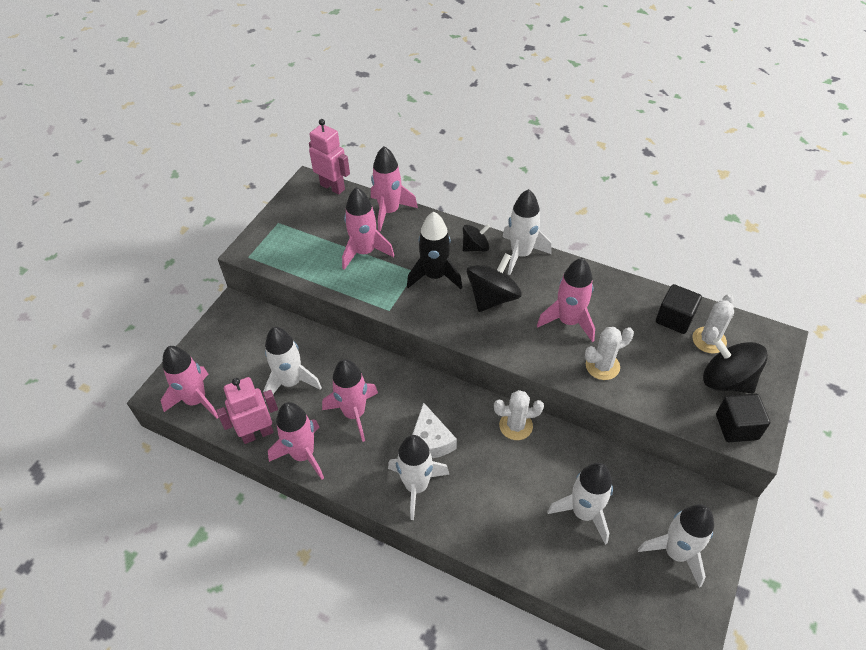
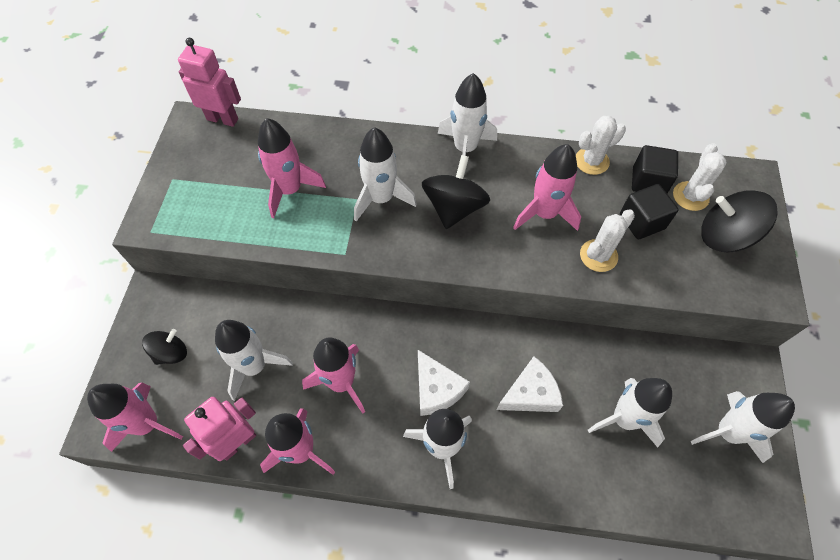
camera: 20 degrees left, 10 degrees up
(389, 211) = (300, 133): pink rocket -> none
(435, 276) = (381, 198): black rocket -> white rocket
(475, 247) = (413, 153): black spinning top -> black spinning top (171, 353)
(508, 468) = (530, 393): none -> white cheese
(516, 426) = (520, 343): white cactus -> white cactus (591, 161)
(736, 427) = (753, 285): black cube -> black cube (641, 222)

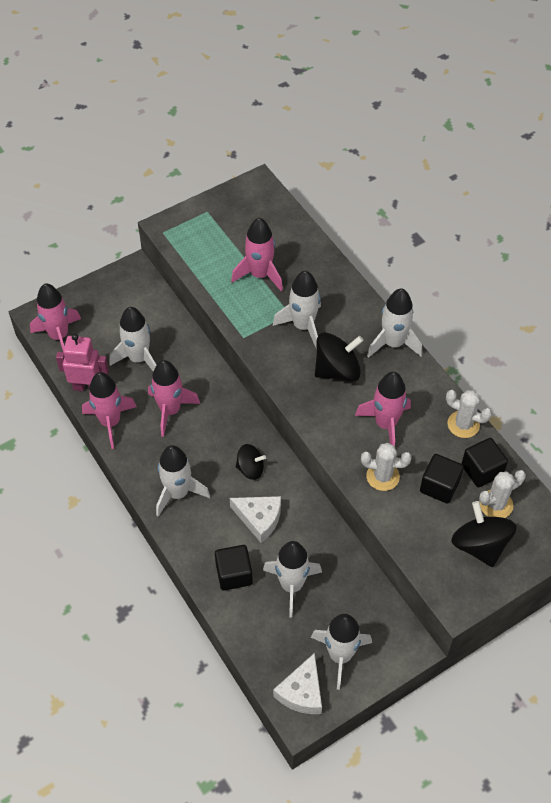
camera: 50 degrees right, 5 degrees down
(171, 353) = (108, 311): black spinning top -> black spinning top (250, 469)
(222, 119) = (276, 198): pink robot -> none
(436, 389) = (213, 464): white cheese -> white cheese (302, 692)
(575, 463) = (234, 574): none -> black cube

